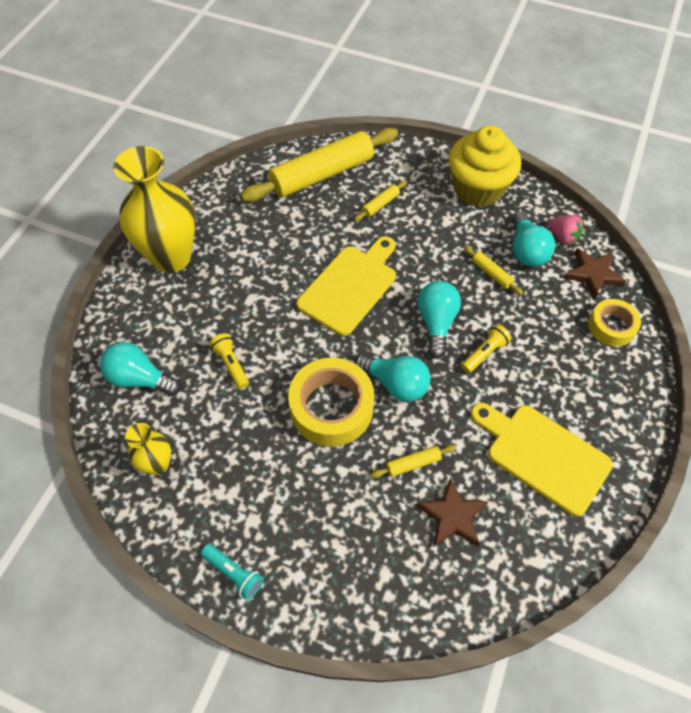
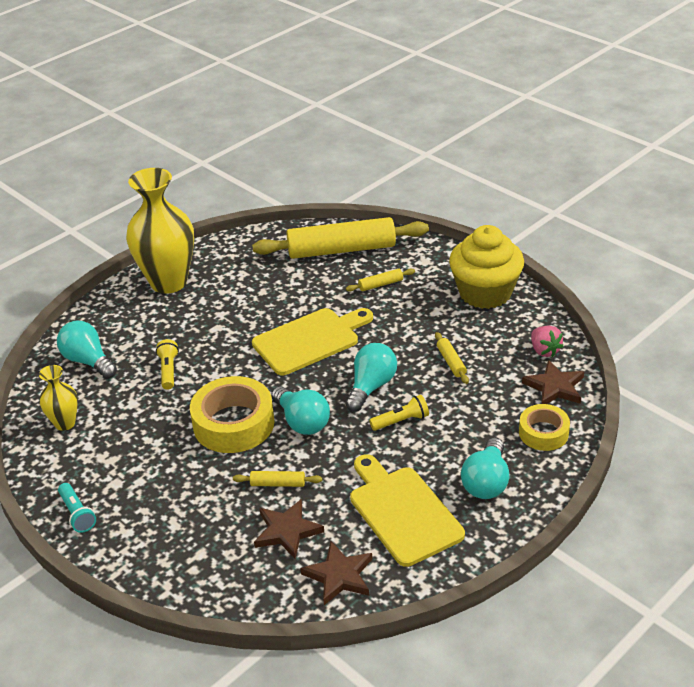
camera: 25 degrees right, 20 degrees down
(526, 250) = (499, 352): turquoise light bulb -> turquoise light bulb (486, 482)
(528, 549) = (339, 575): none -> brown star

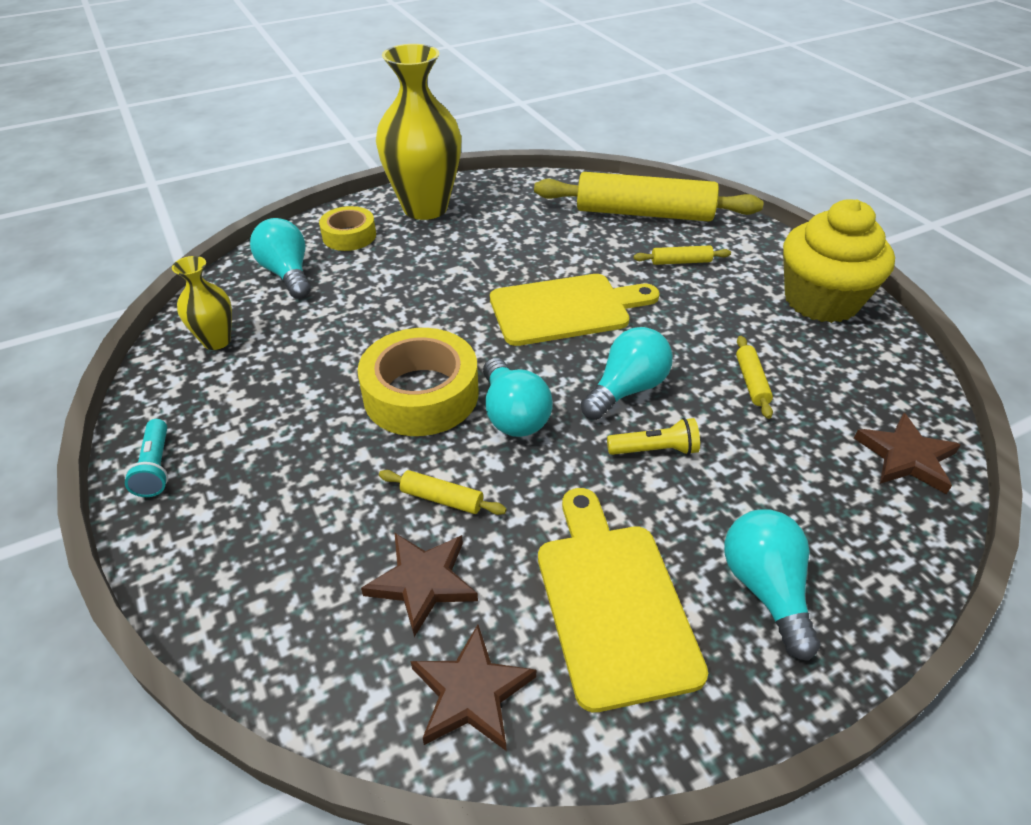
camera: 15 degrees right, 5 degrees up
(168, 370) = (374, 306): yellow flashlight -> none
(486, 482) = (765, 589): turquoise light bulb -> turquoise light bulb turned 135 degrees clockwise
(543, 433) = (877, 528): yellow tape -> yellow tape (349, 236)
(544, 350) = (896, 398): pink strawberry -> none

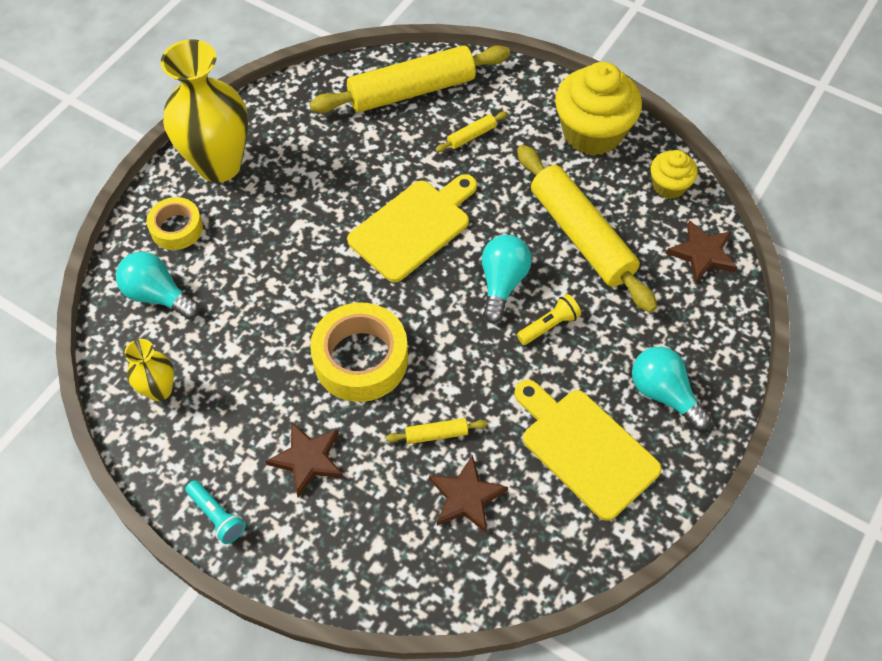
camera: 30 degrees left, 15 degrees up
(471, 692) = (541, 545): brown star -> brown star (308, 459)
(513, 415) = (438, 344): turquoise light bulb -> none
(751, 382) = (581, 236): yellow rolling pin -> yellow rolling pin, size x2.49
(893, 376) = (669, 186): none -> yellow cupcake

